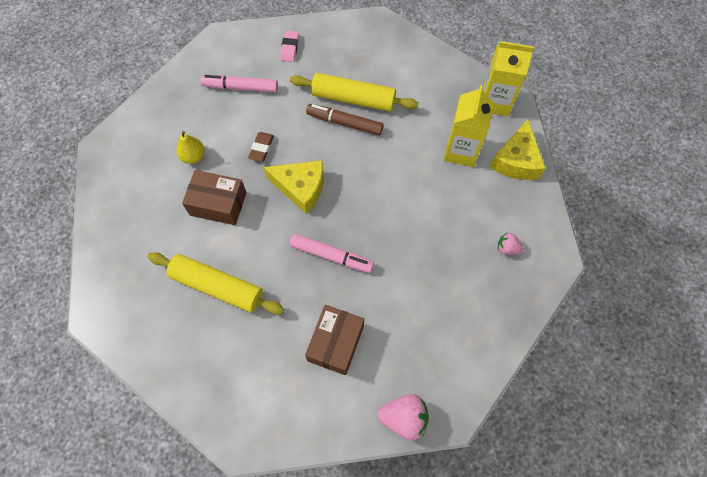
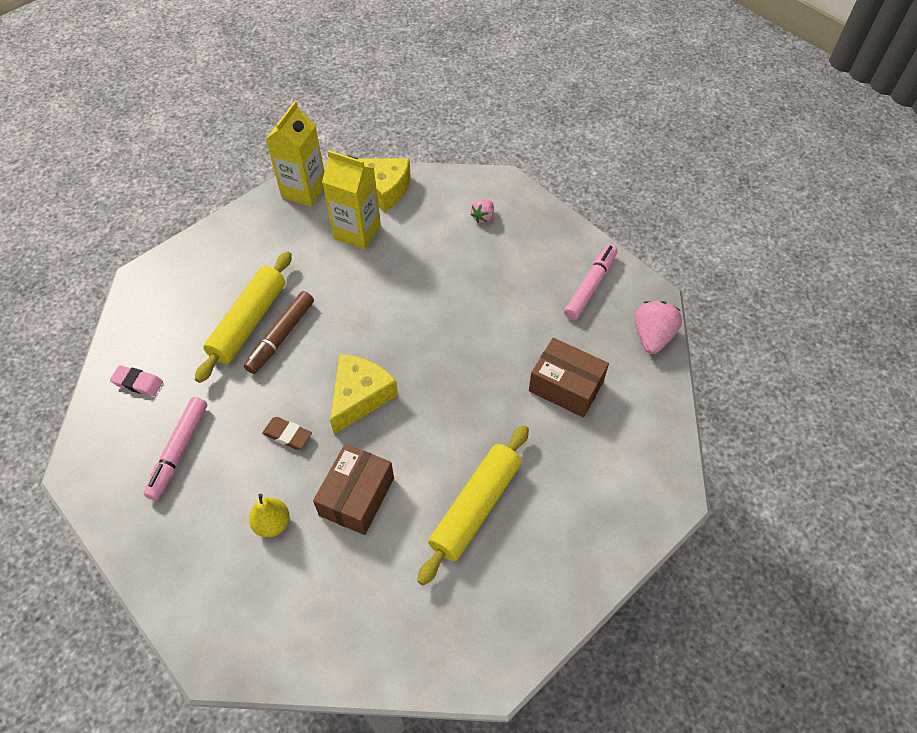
camera: 80 degrees left, 10 degrees down
(331, 256) = (459, 376): pink marker -> pink marker (590, 286)

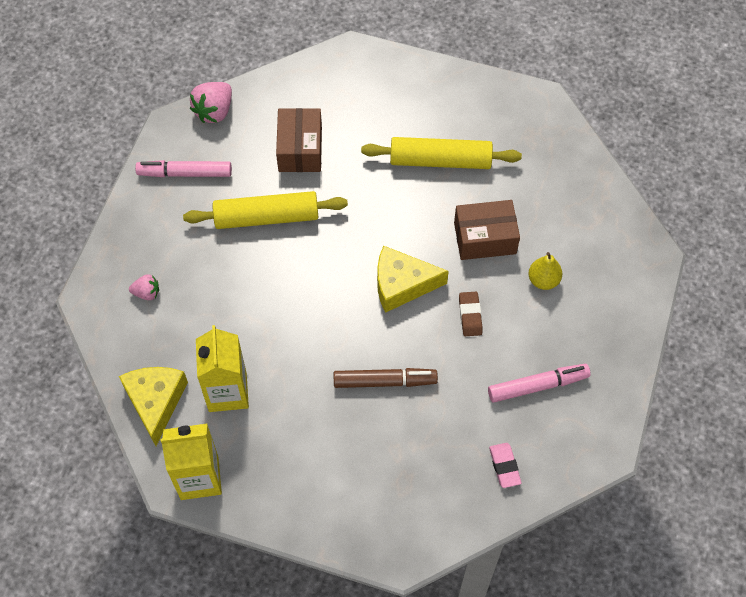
camera: 120 degrees left, 5 degrees up
(249, 322) = (387, 418): yellow rolling pin -> yellow rolling pin (266, 217)
(652, 336) = (214, 111): pink strawberry -> pink strawberry turned 45 degrees counterclockwise

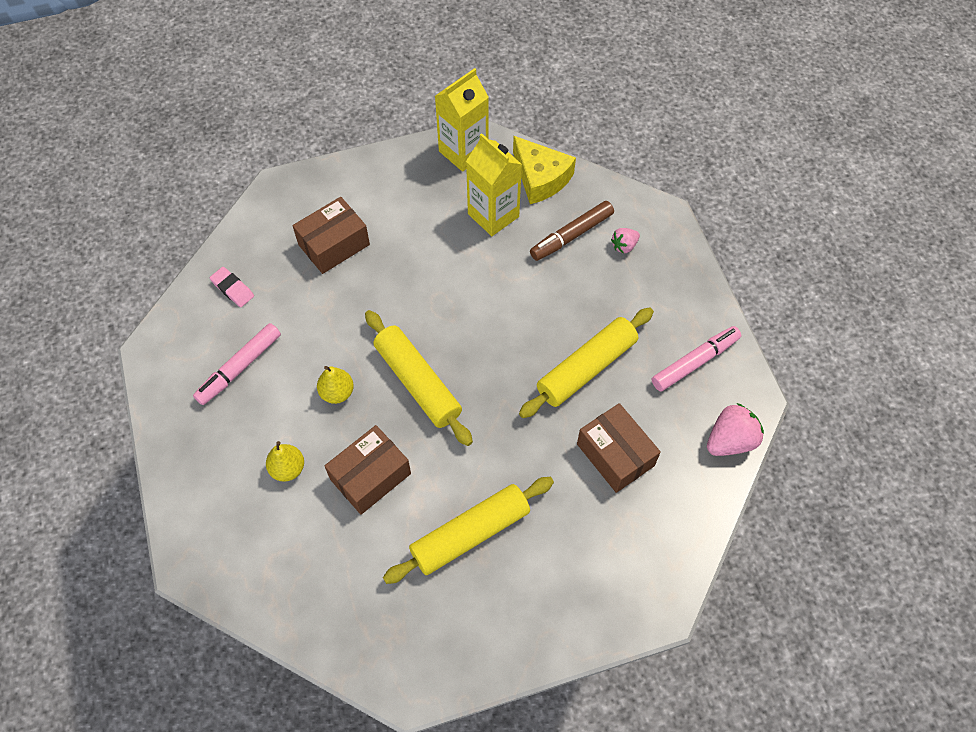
camera: 145 degrees right, 0 degrees up
(214, 111) = (730, 440): pink strawberry -> pink strawberry turned 60 degrees clockwise
(385, 381) = (374, 294): brown marker -> brown marker (571, 235)
(387, 454) = (334, 245): none -> brown box
(402, 285) = (417, 383): yellow cheese -> yellow rolling pin
(470, 315) = (337, 392): brown eraser -> yellow pear

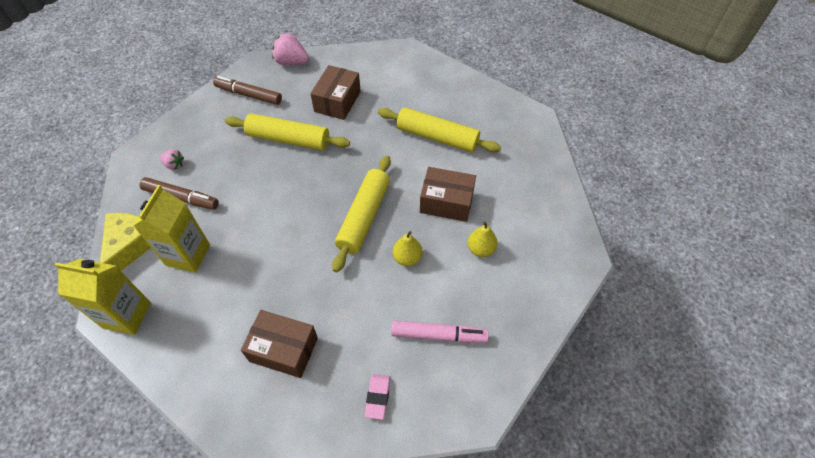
camera: 125 degrees left, 5 degrees down
(695, 362) = (249, 95): pink marker -> brown marker

